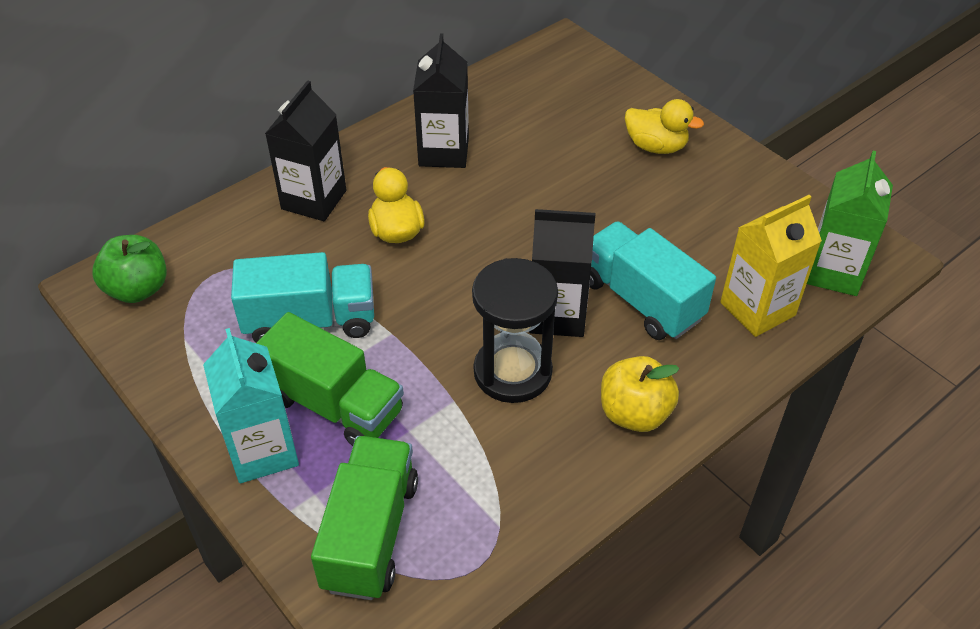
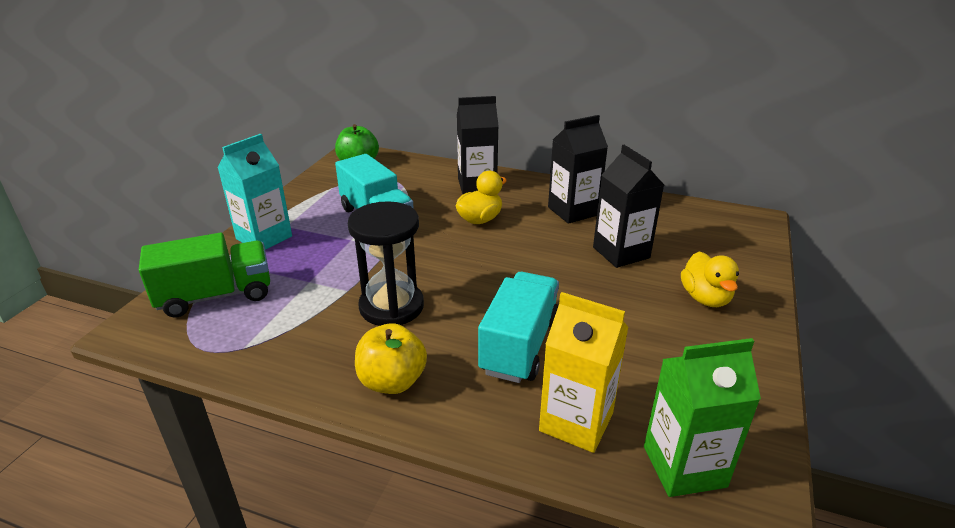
camera: 60 degrees right, 15 degrees down
(334, 405) = (314, 248): green truck -> none
(557, 315) = (464, 308): black carton -> black carton (621, 252)

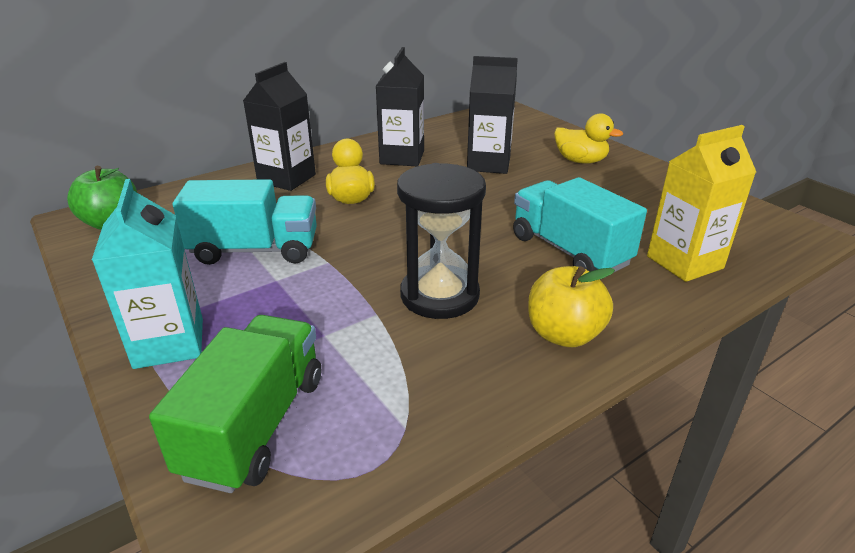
camera: 55 degrees left, 0 degrees up
(684, 466) = (754, 241): green carton -> none

